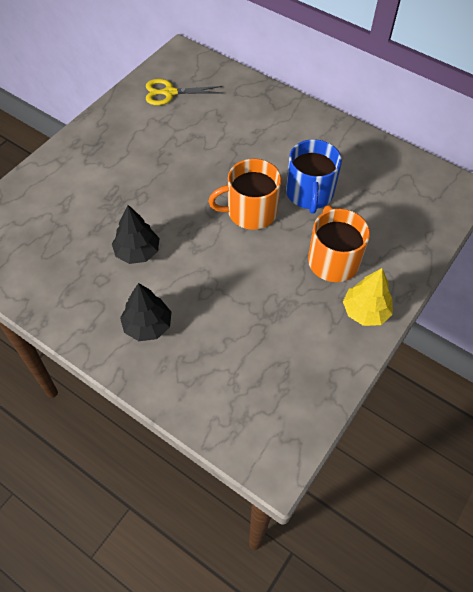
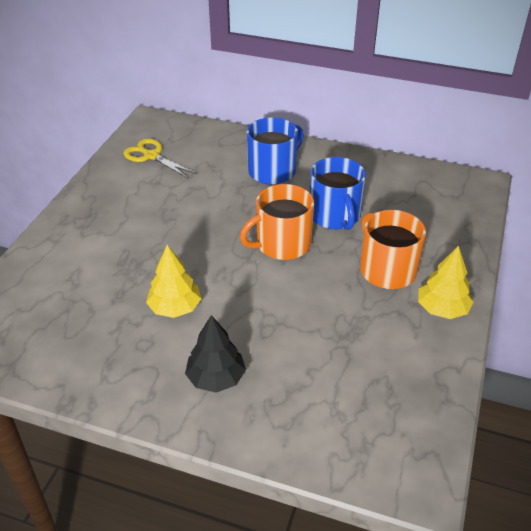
camera: 15 degrees left, 15 degrees down
(137, 252) = (175, 308): black tree -> yellow tree
(169, 93) = (151, 156): yellow scissors -> yellow scissors turned 60 degrees clockwise
(272, 133) = (273, 170): none -> blue mug

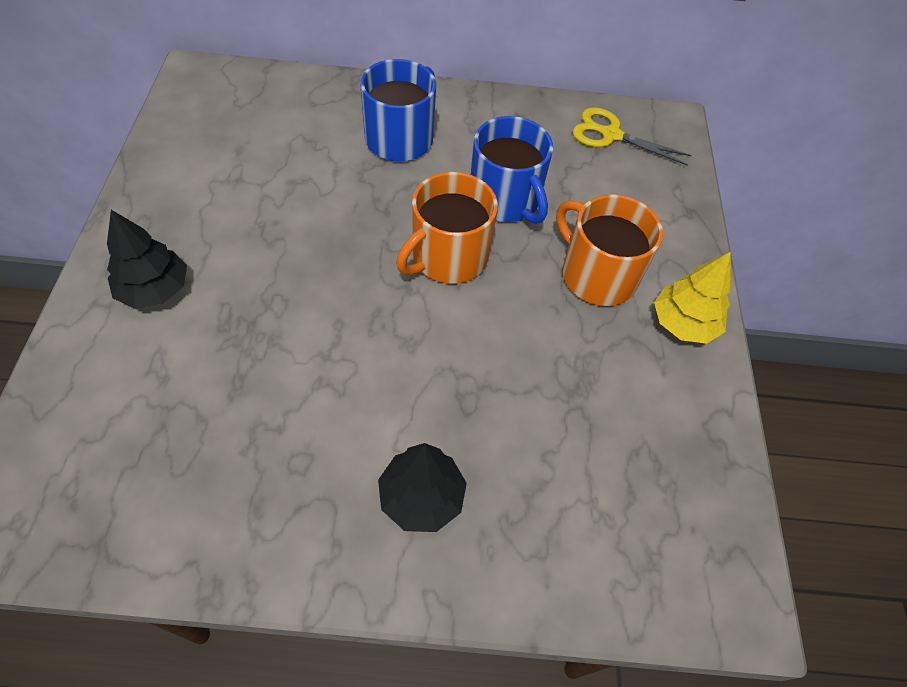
camera: 20 degrees left, 15 degrees up
(86, 236) = (155, 290): none -> black tree
(151, 156) = (215, 135): yellow scissors -> yellow scissors (610, 135)
(175, 308) = (327, 390): yellow tree -> none

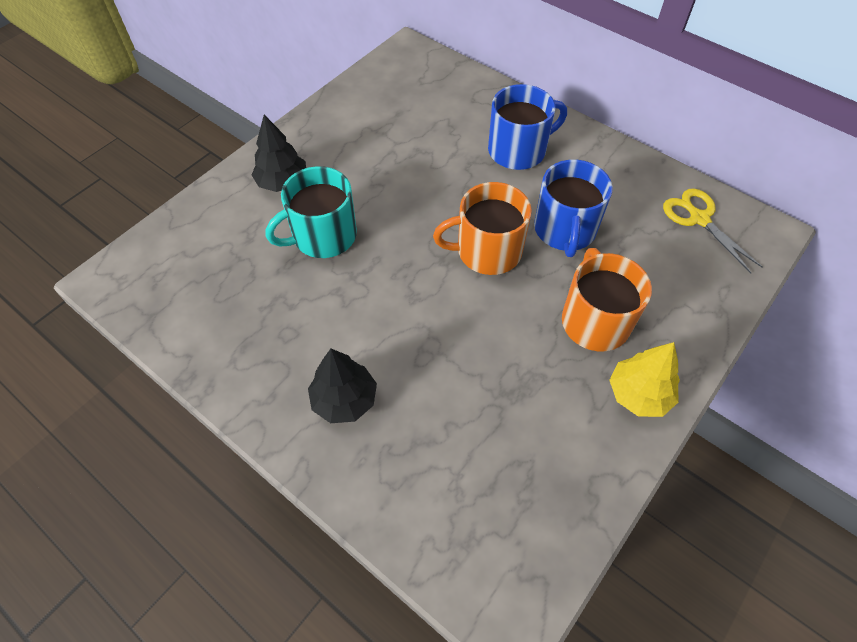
camera: 40 degrees right, 0 degrees up
(255, 329) = (323, 236): none -> turquoise mug

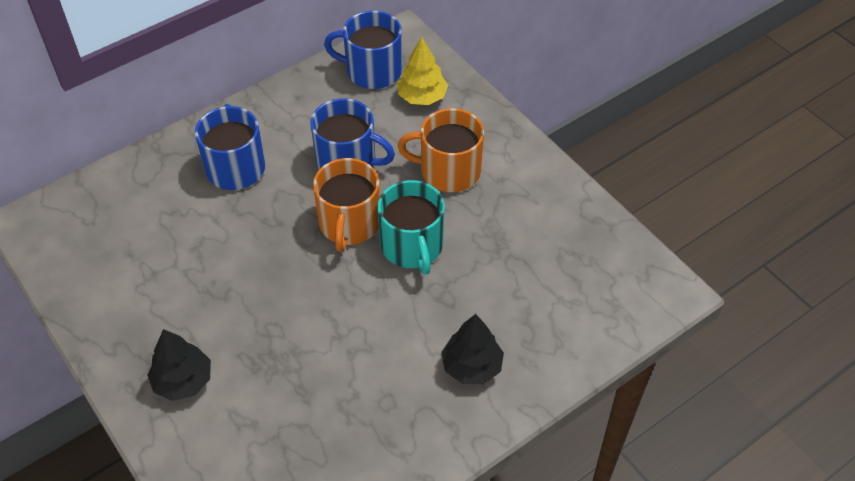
camera: 75 degrees left, 5 degrees down
(323, 236) = (277, 354): turquoise mug -> turquoise mug (412, 246)
(639, 394) = (522, 165): yellow tree -> yellow tree (422, 97)
(699, 218) = (372, 71): yellow scissors -> blue mug

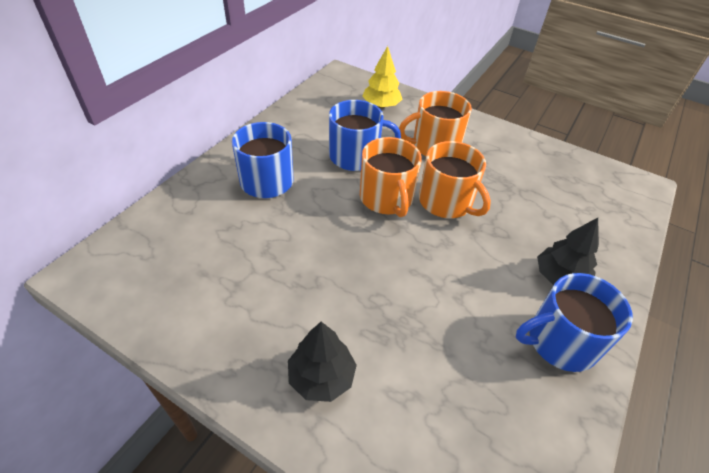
camera: 25 degrees left, 5 degrees down
(372, 71) = (334, 97): blue mug -> blue mug (560, 342)
(412, 246) = (446, 202): turquoise mug -> orange mug

